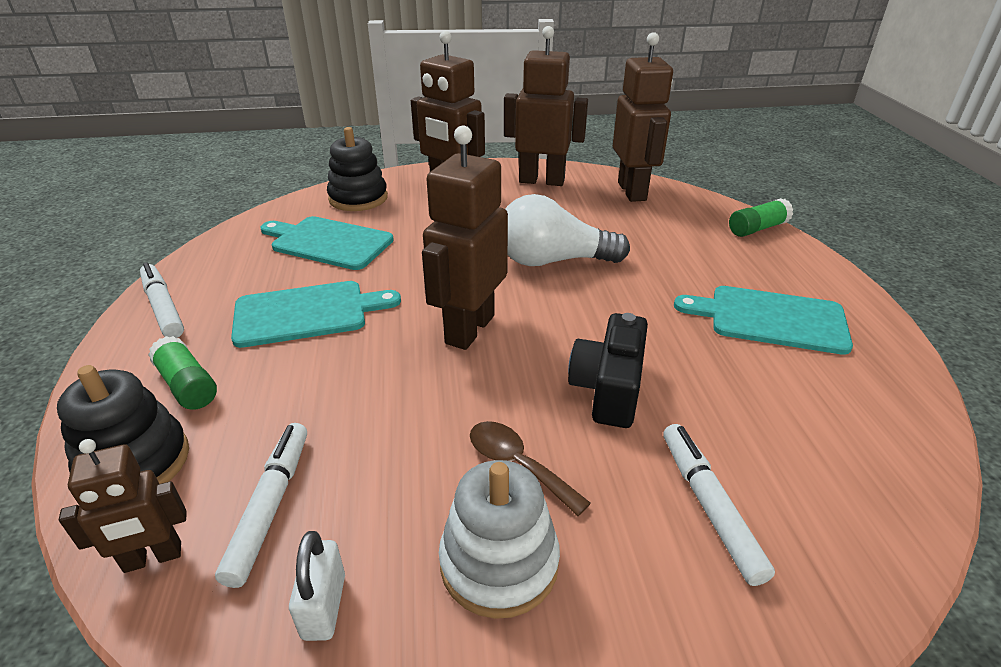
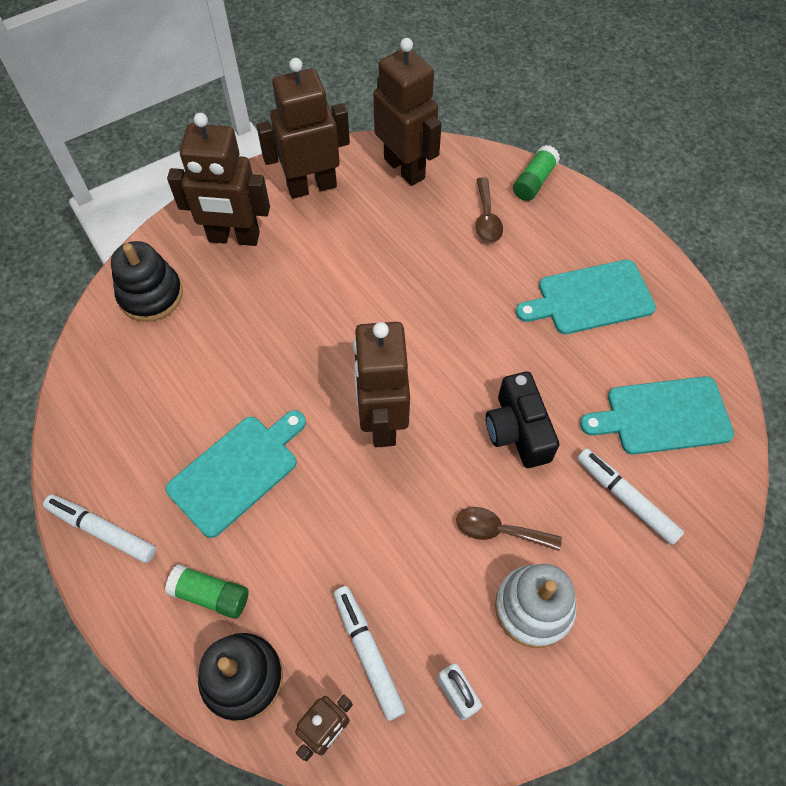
camera: 30 degrees left, 25 degrees up
(328, 242) = (177, 374): turquoise cutting board -> turquoise cutting board (663, 416)
(553, 261) = (395, 304): white light bulb -> none
(689, 237) = (486, 218): none -> brown spoon

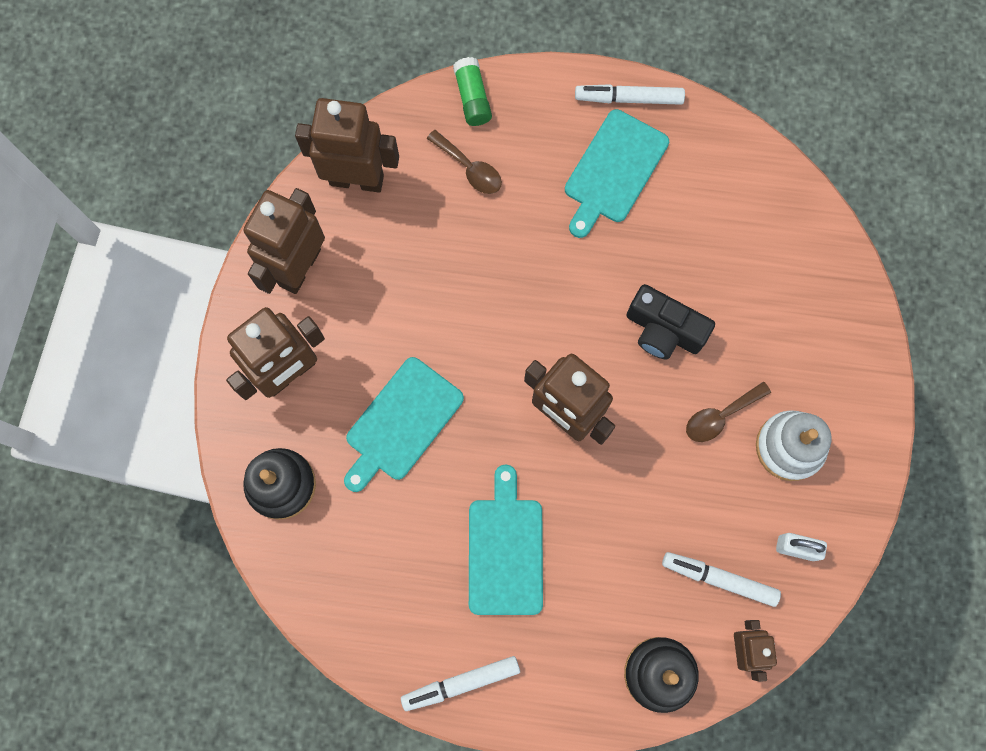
camera: 45 degrees left, 15 degrees up
(211, 595) = (582, 647): green glue stick -> none
(626, 498) = (778, 312): white marker -> white marker (628, 98)
(663, 416) = (747, 224): turquoise cutting board -> turquoise cutting board (401, 423)

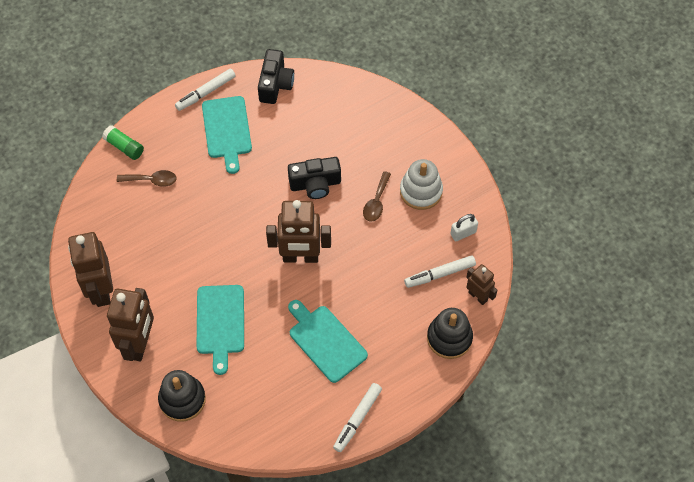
camera: 40 degrees left, 15 degrees down
(357, 179) = (95, 227): brown robot -> none
(725, 153) = (275, 84): none -> black camera

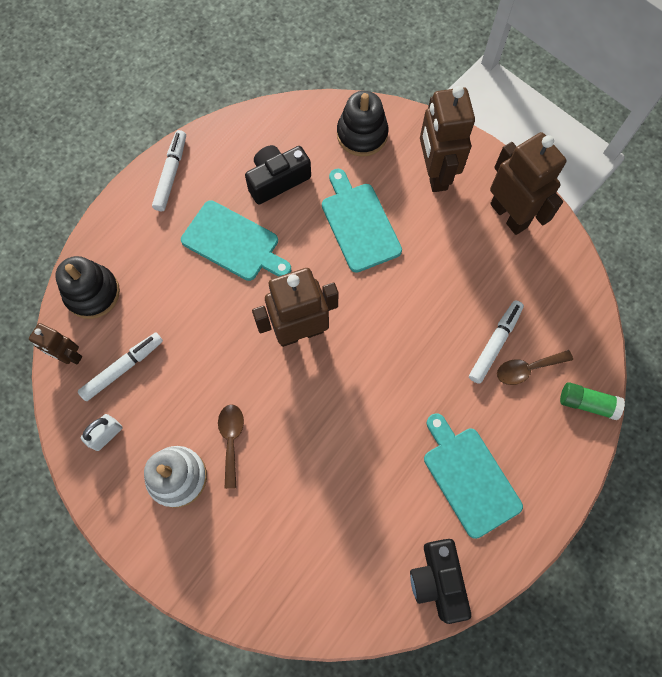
camera: 160 degrees right, 10 degrees up
(206, 92) = (527, 528): white marker -> white marker (495, 343)
(315, 184) = (319, 438): black camera -> black camera (277, 180)

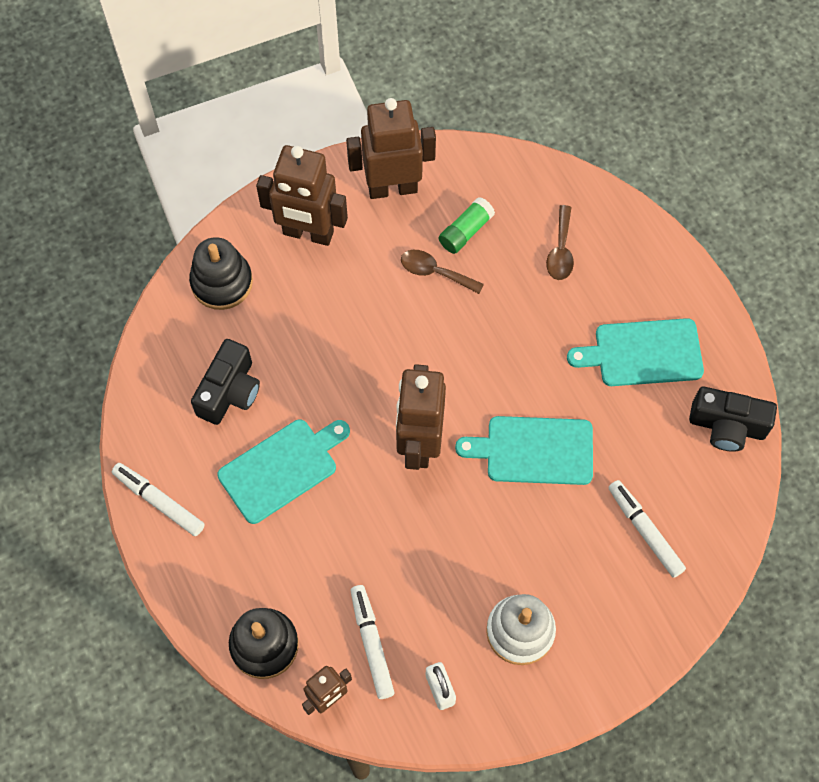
camera: 65 degrees left, 5 degrees down
(231, 440) = (505, 560): brown spoon -> brown spoon (435, 272)
(277, 180) = (230, 392): black camera -> black camera turned 150 degrees counterclockwise
(359, 224) = (326, 332): turquoise cutting board -> turquoise cutting board (534, 450)
(495, 343) = (521, 266): white marker -> white marker (644, 530)
(587, 403) = (618, 216): green glue stick -> green glue stick (465, 231)

